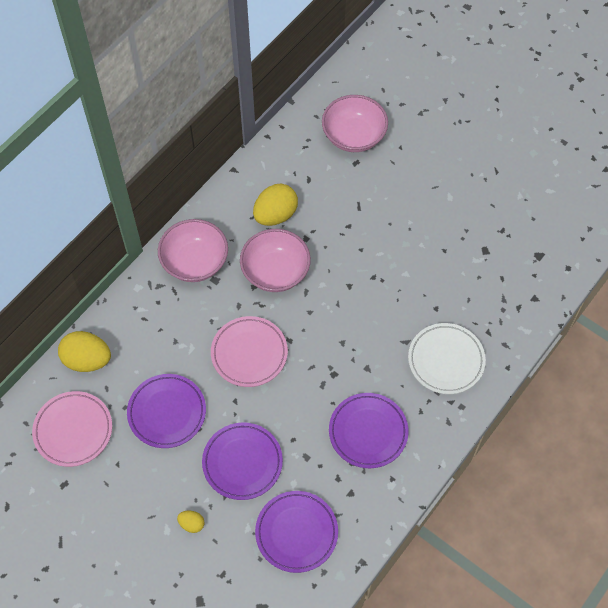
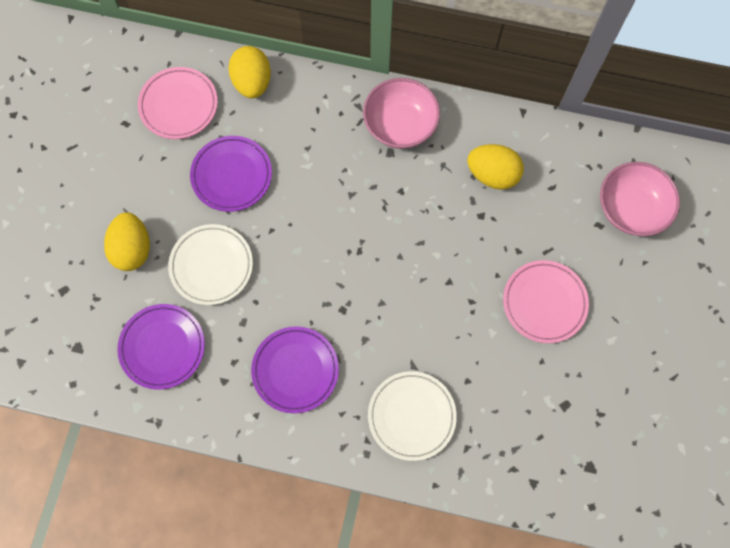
camera: 65 degrees right, 10 degrees up
(192, 524) = (132, 249): yellow egg -> yellow egg, size x2.04
(242, 462) = (211, 266): purple plate -> white plate
(249, 353) = (327, 220): pink plate -> pink plate (544, 303)
(275, 272) = (428, 204): pink bowl -> none

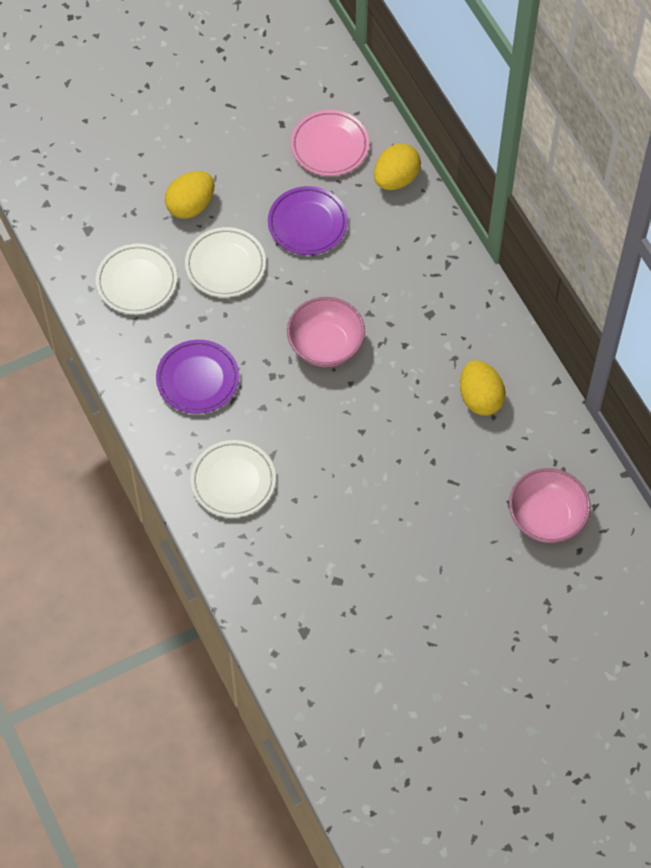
camera: 50 degrees right, 10 degrees down
(162, 347) = (136, 282): purple plate -> white plate
(400, 125) = (459, 304): pink bowl -> pink bowl (326, 345)
(544, 303) = (407, 509): pink plate -> none

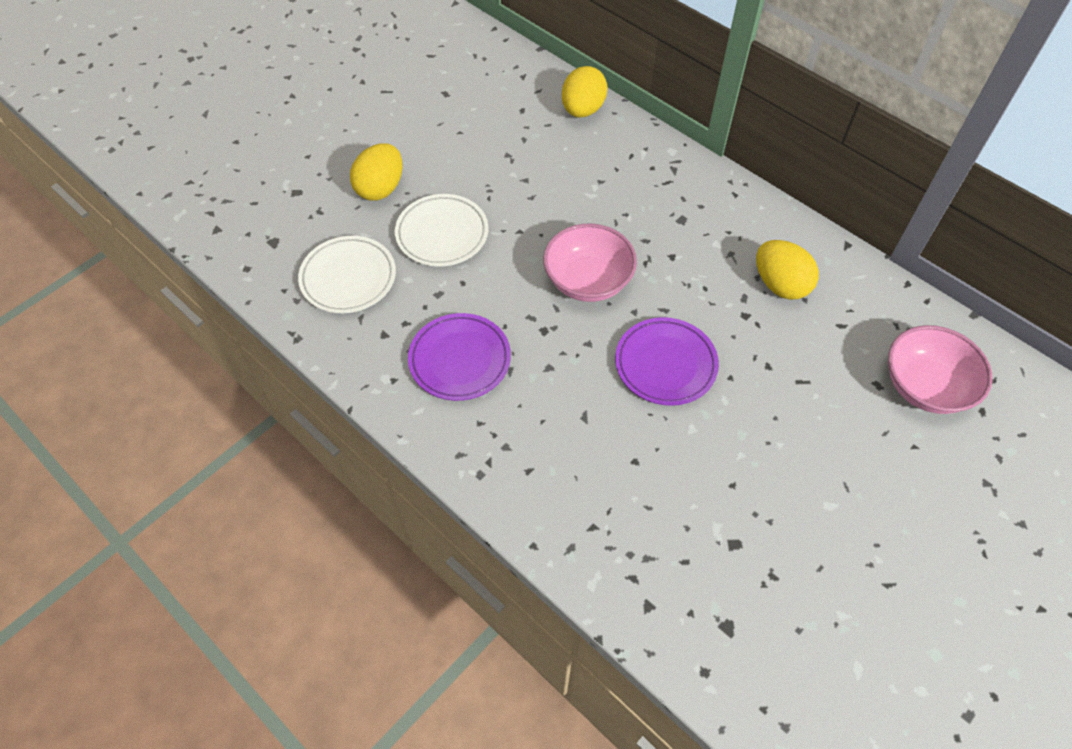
camera: 20 degrees left, 5 degrees down
(233, 481) = (551, 463): white plate -> none
(307, 223) = (512, 172): purple plate -> purple plate (665, 364)
(329, 146) = (502, 100): pink plate -> none

